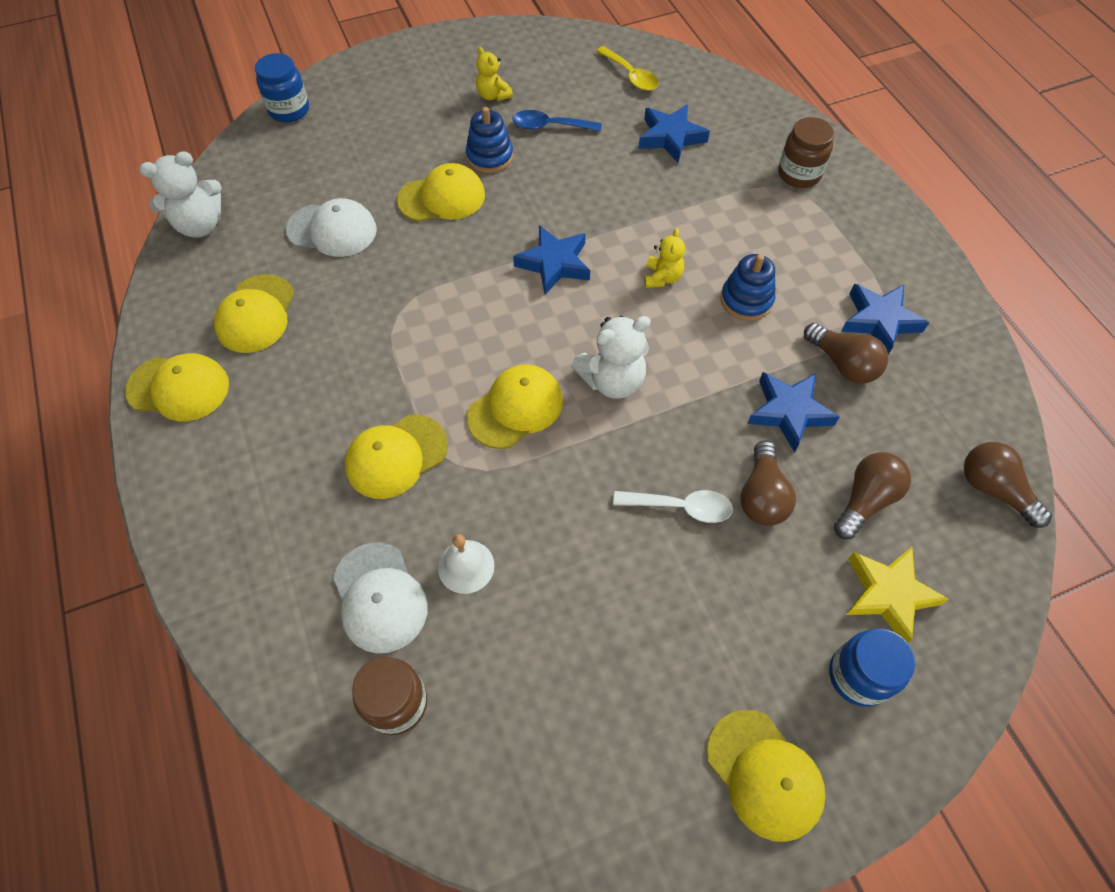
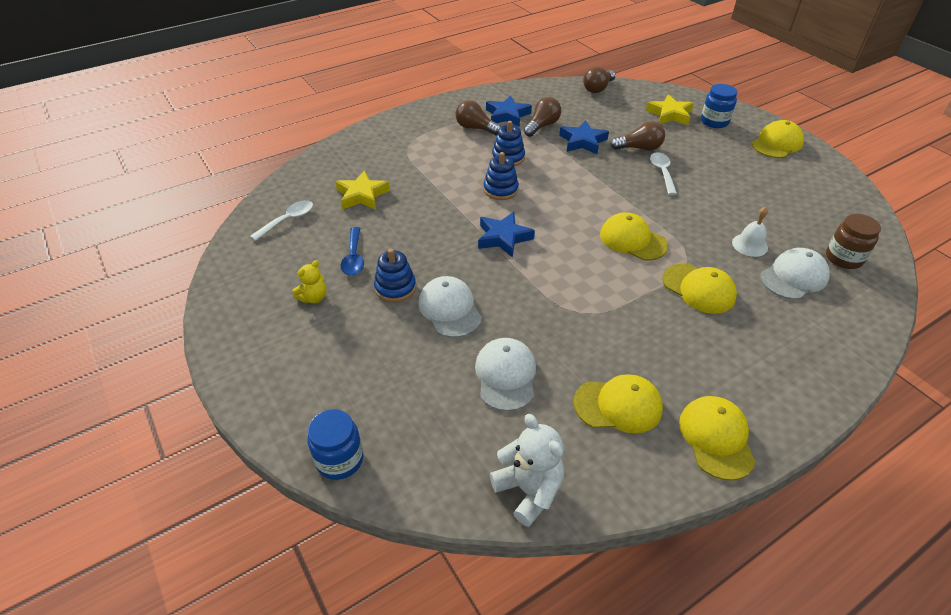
camera: 100 degrees left, 15 degrees down
(442, 197) = (450, 309): yellow cap -> white cap
(612, 380) = (591, 203): white teddy bear -> none
(630, 76) = (288, 220): yellow spoon -> white spoon
(662, 277) = (500, 190): yellow teddy bear -> blue stacking toy
(670, 137) = (362, 195): blue star -> yellow star
(799, 174) = (393, 142): brown jar -> none
(865, 500) = (624, 120): brown light bulb -> brown light bulb (475, 128)

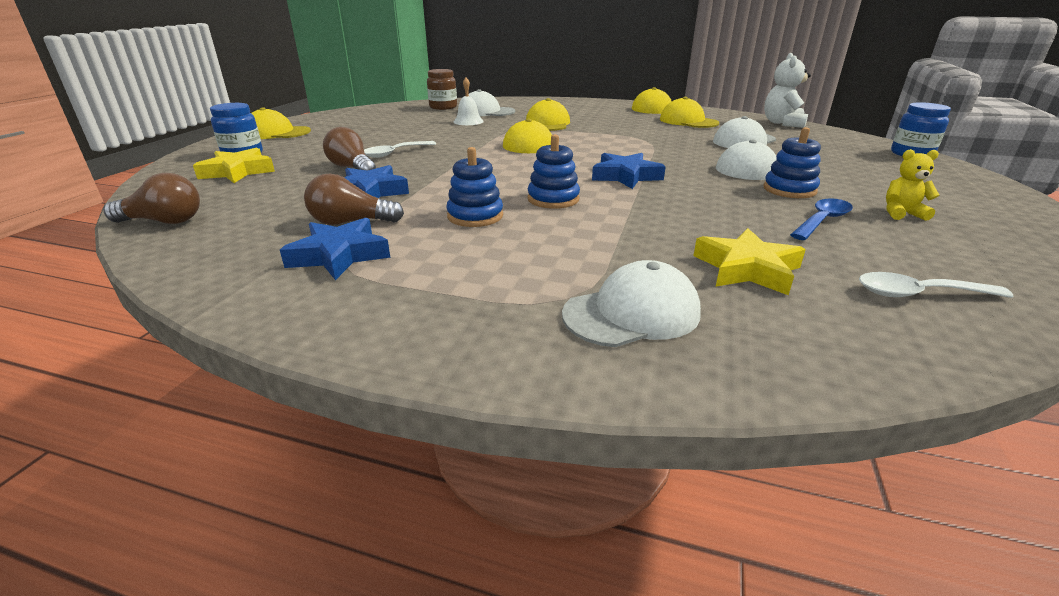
camera: 130 degrees left, 15 degrees down
(380, 152) = (632, 313): none -> white cap
(475, 128) = (420, 264): brown light bulb -> none

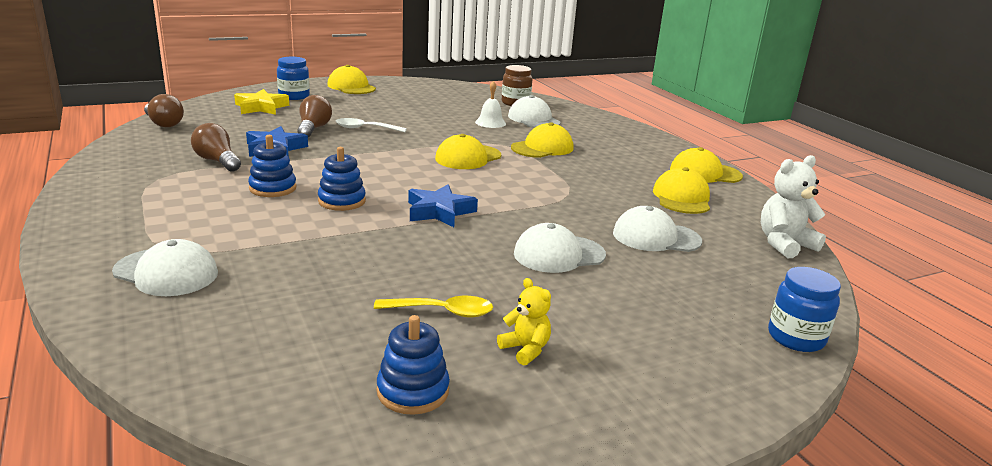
camera: 45 degrees right, 5 degrees down
(339, 255) = (165, 175): blue star -> none
(747, 269) = (284, 296): yellow star -> none
(789, 190) = (515, 284): blue stacking toy -> blue stacking toy (413, 391)
(822, 221) = (442, 312): blue spoon -> yellow spoon
(918, 294) = (311, 373): white spoon -> none

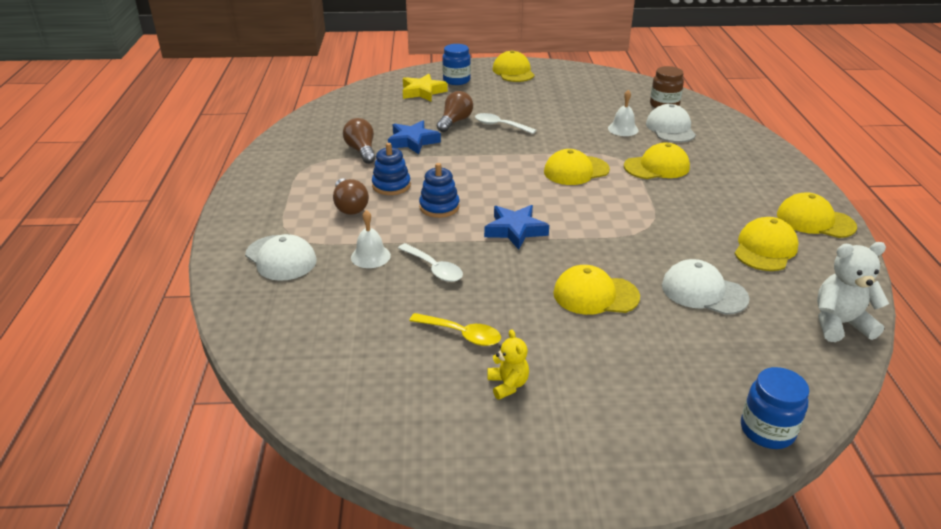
camera: 25 degrees right, 10 degrees up
(163, 123) = (338, 104): brown light bulb -> brown light bulb (350, 206)
(286, 255) = (370, 256): none -> white bell
(371, 256) = (434, 268): none -> white spoon
(413, 391) = (401, 401): blue stacking toy -> none
(559, 254) = (595, 295): white cap -> yellow cap

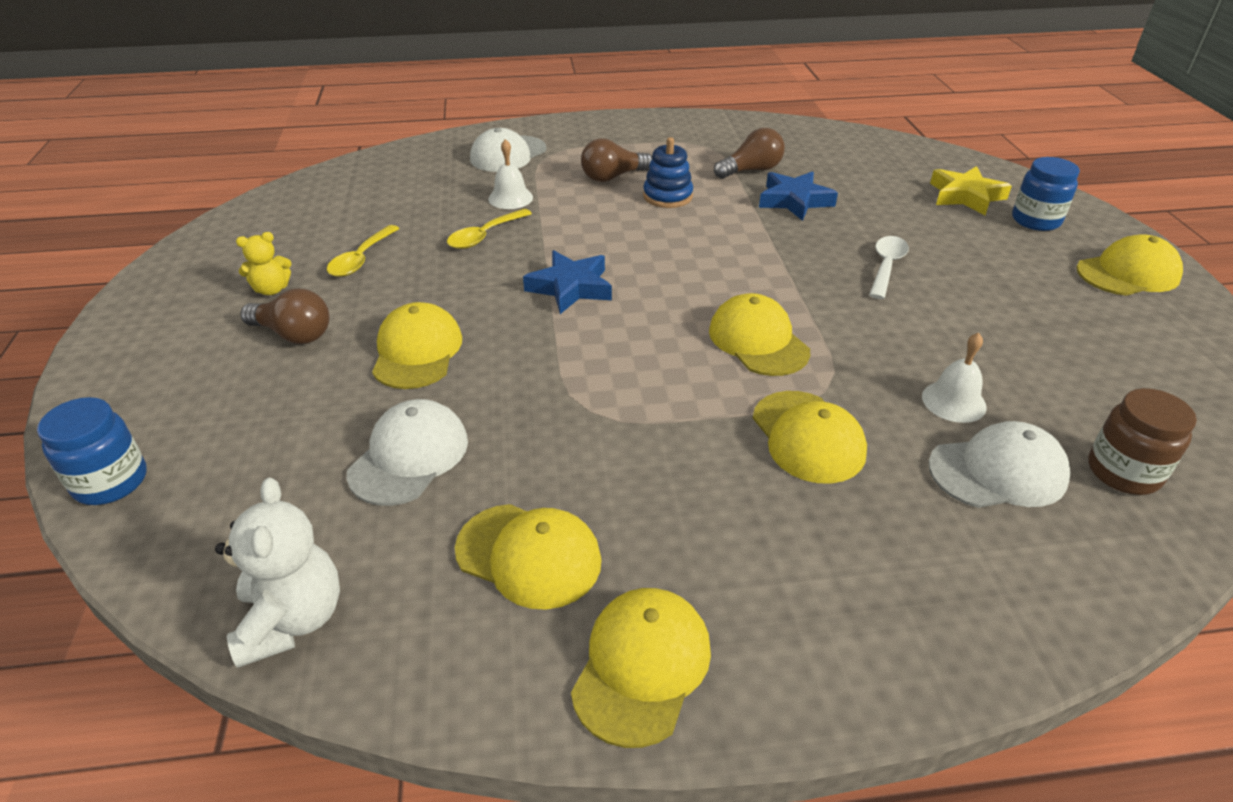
camera: 85 degrees right, 5 degrees up
(434, 268) = (484, 236): white spoon -> yellow spoon
(439, 207) = (621, 231): blue stacking toy -> none
(455, 122) = (876, 228): brown light bulb -> brown light bulb (293, 334)

